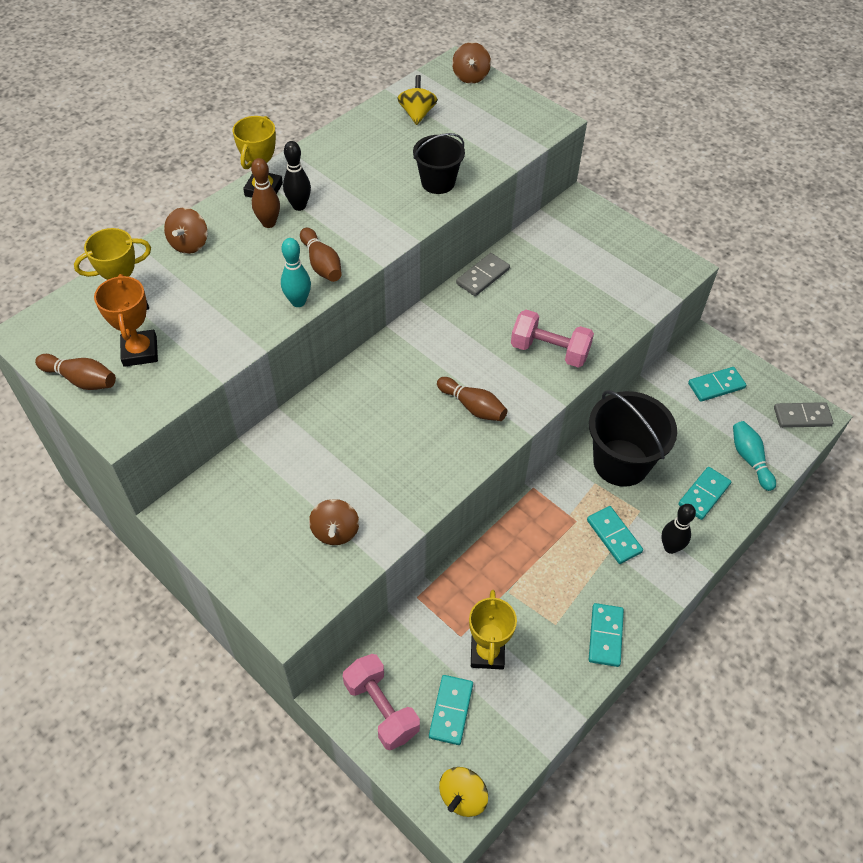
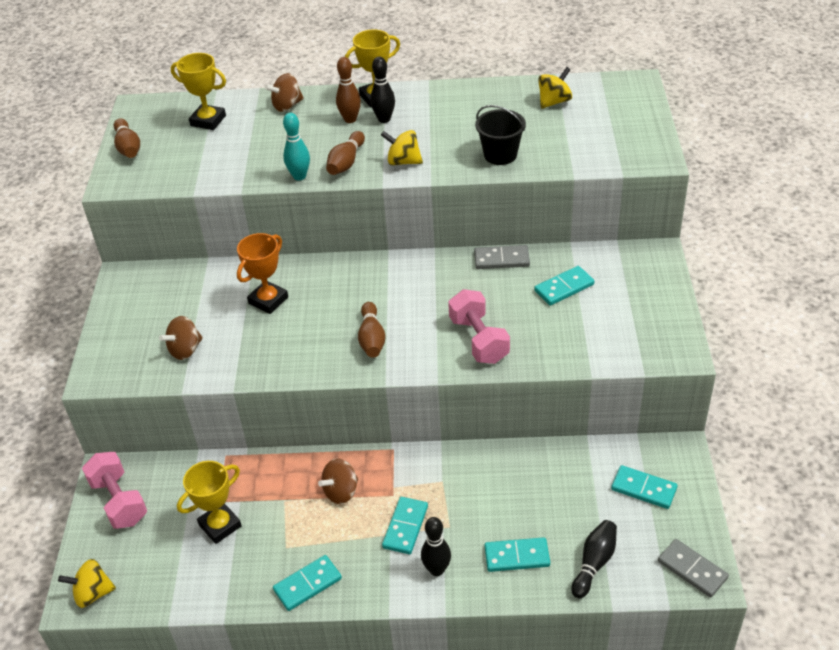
camera: 50 degrees right, 10 degrees down
(140, 351) = (176, 151): orange trophy -> orange trophy (268, 300)
(369, 234) = (403, 161): none -> yellow spinning top
(381, 708) = (119, 501): pink dumbbell -> pink dumbbell turned 45 degrees counterclockwise
(451, 710) = (153, 539): turquoise domino -> turquoise domino (564, 288)
(470, 77) = (635, 96): brown spinning top -> brown spinning top (341, 492)
(621, 462) = (481, 483): black bucket -> none
(750, 459) = (594, 563): turquoise bowling pin -> black bowling pin

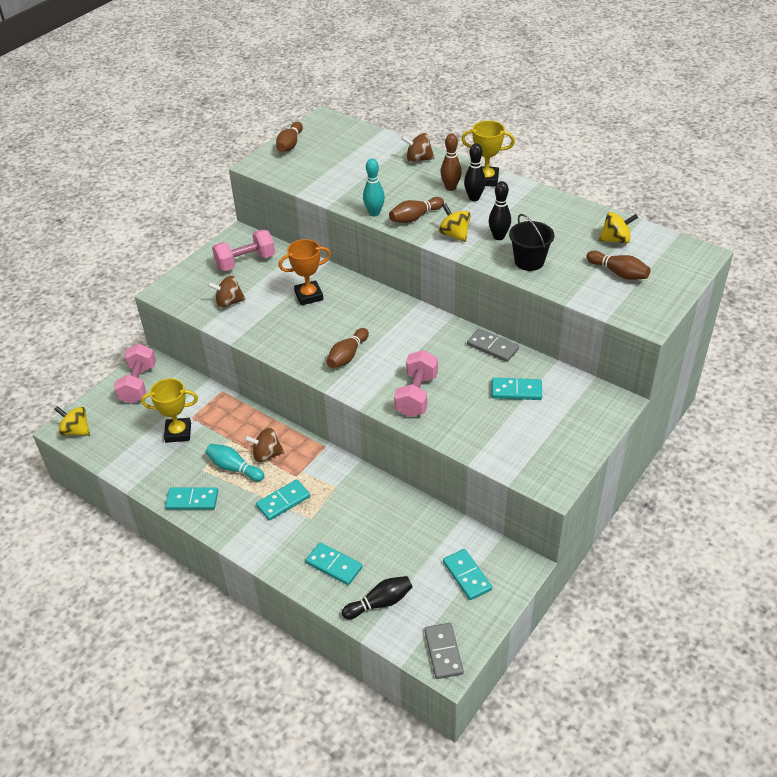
camera: 35 degrees right, 0 degrees up
(160, 300) = (245, 262): none -> pink dumbbell
(208, 121) = (356, 148): yellow trophy -> none
(320, 525) = (234, 468): none -> turquoise bowling pin
(437, 569) = (275, 541): black bowling pin -> black bowling pin (498, 237)
(588, 129) = (618, 273): none -> brown bowling pin

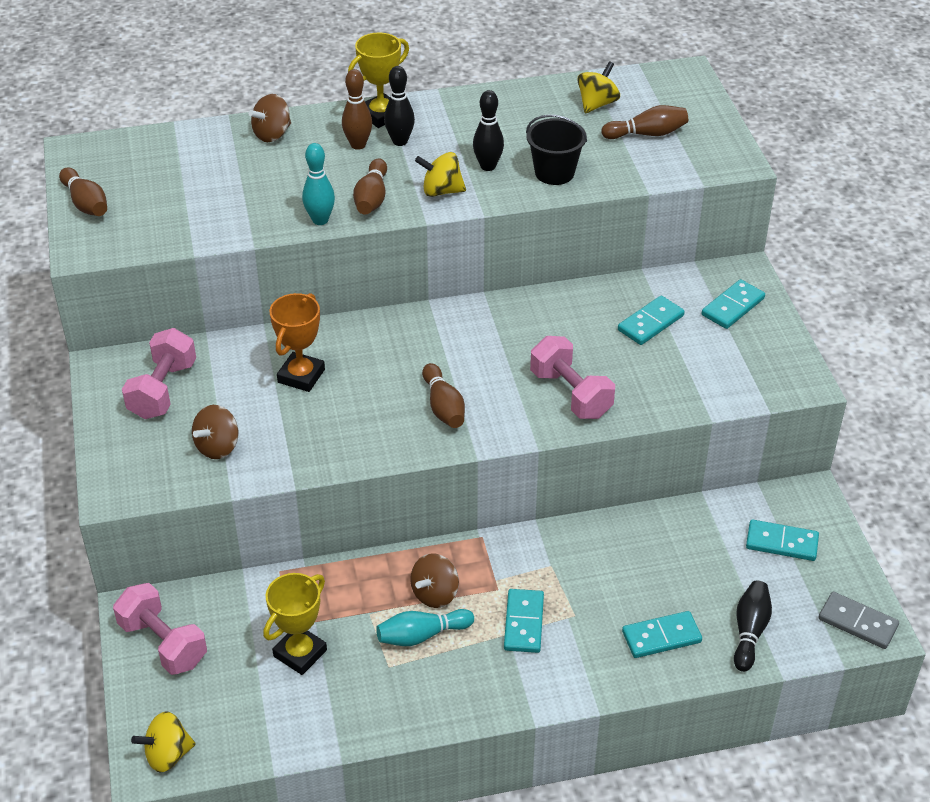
camera: 50 degrees left, 0 degrees up
(192, 500) = (428, 704): turquoise domino -> turquoise domino (733, 307)
(492, 347) = (568, 297): grey domino -> none

